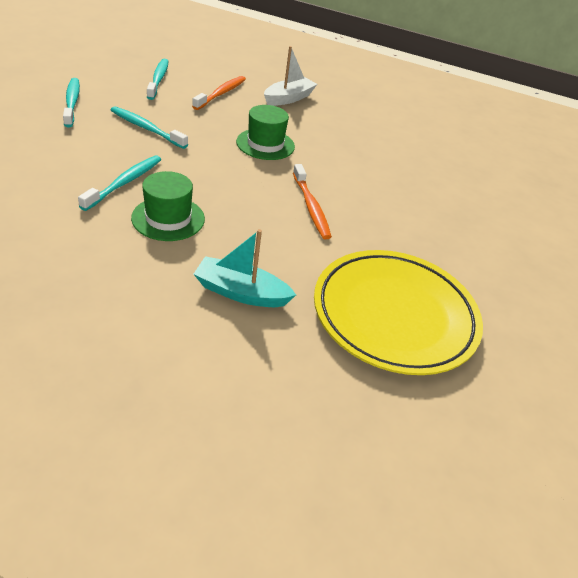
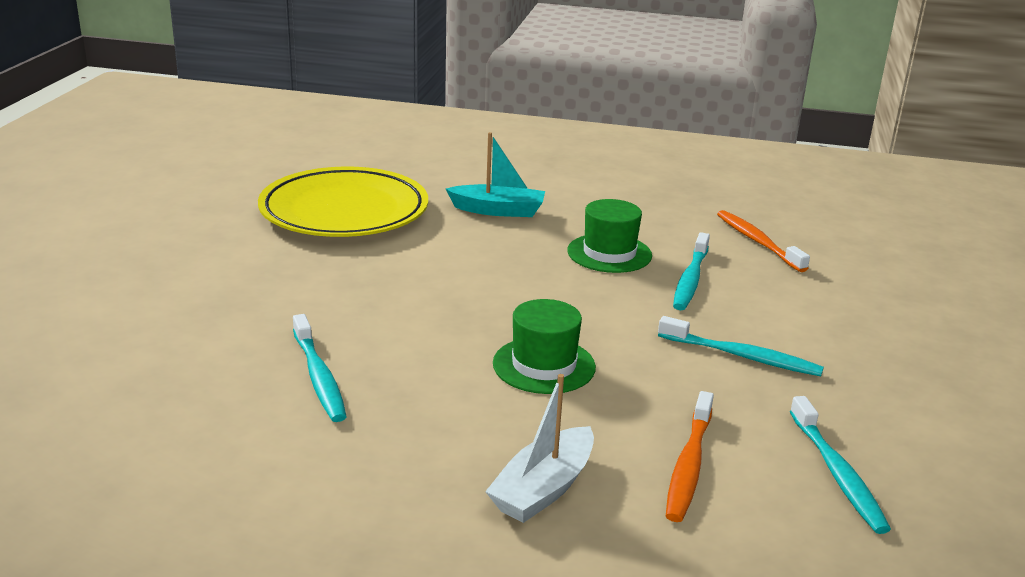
camera: 175 degrees right, 15 degrees down
(72, 102) = (898, 379): turquoise toothbrush -> turquoise toothbrush (319, 377)
(311, 207) = (445, 287): orange toothbrush -> orange toothbrush (757, 242)

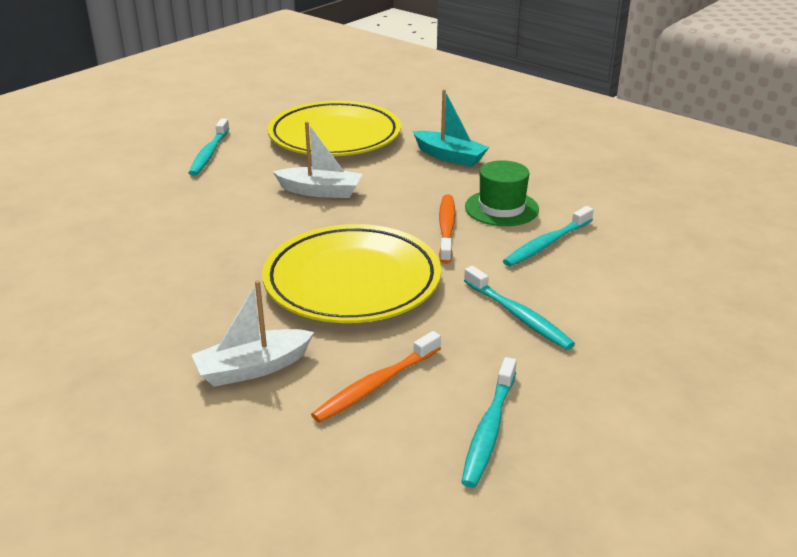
camera: 30 degrees right, 5 degrees up
(319, 377) = (193, 249): turquoise toothbrush -> turquoise toothbrush (209, 153)
(397, 276) = (320, 191): none -> white boat
(544, 365) = (352, 281): green hat -> yellow plate
(757, 242) = (646, 226): orange toothbrush -> orange toothbrush (446, 228)

